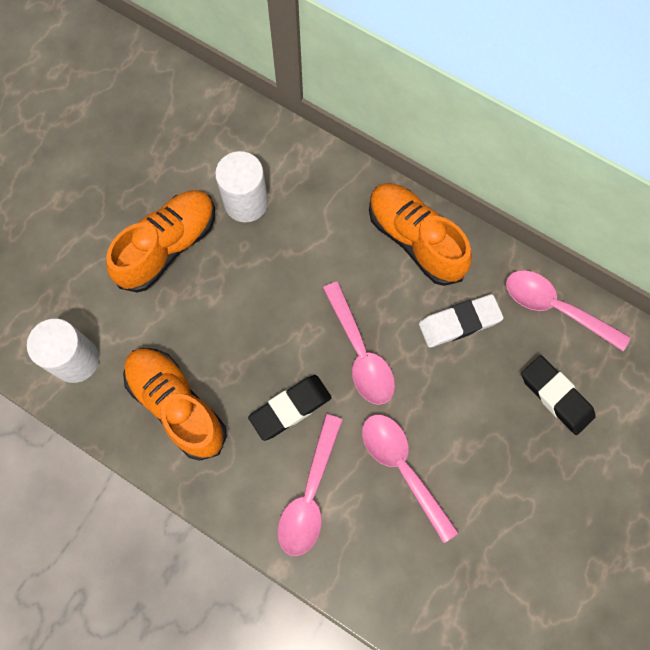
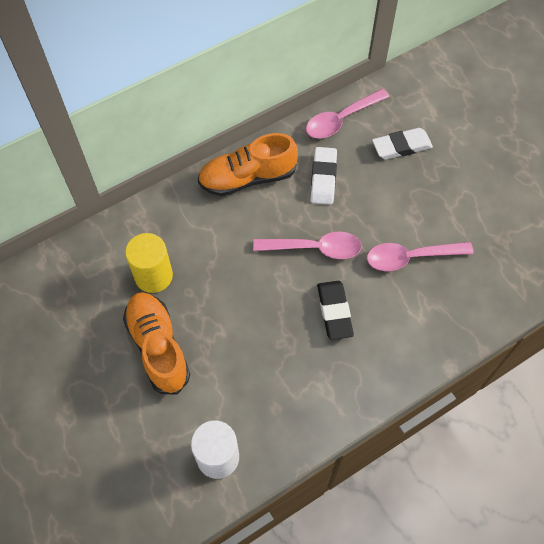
camera: 65 degrees left, 10 degrees down
(177, 405) = (294, 391): orange shoe -> none
(246, 202) = (153, 276): white cylinder -> yellow cylinder
(310, 494) = (404, 325): pink spoon -> none
(556, 396) = (401, 146): black eraser -> white eraser

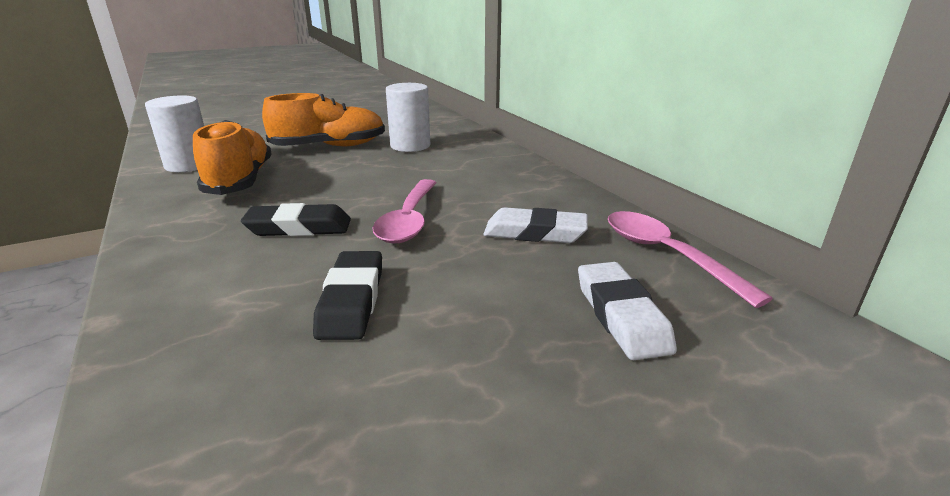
camera: 95 degrees right, 35 degrees down
(153, 276) = (410, 146): yellow cylinder -> white cylinder
(248, 178) = (534, 186): orange shoe -> orange shoe (240, 181)
(411, 257) = (351, 300): pink spoon -> black eraser

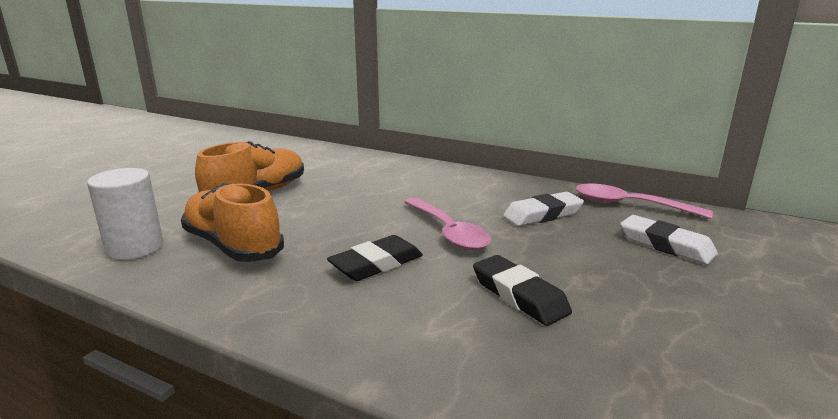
camera: 35 degrees left, 5 degrees down
(410, 146) = (332, 176): white cylinder -> none

